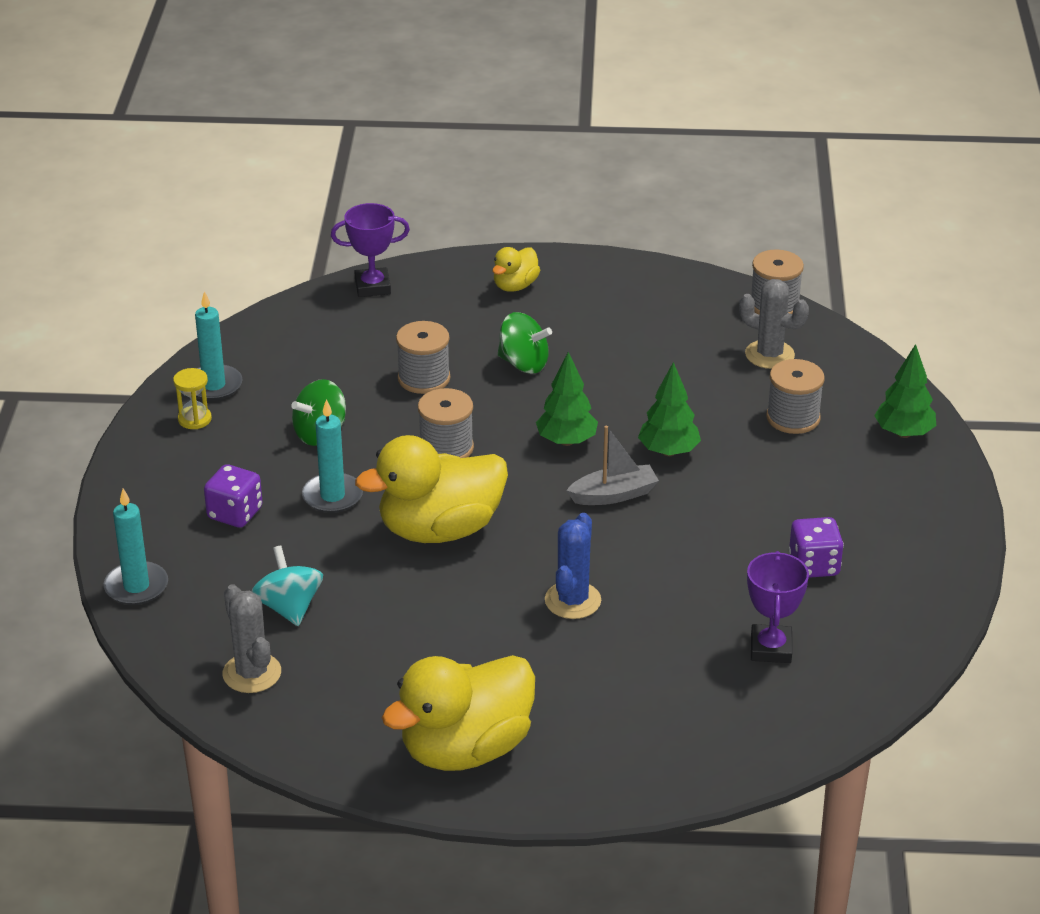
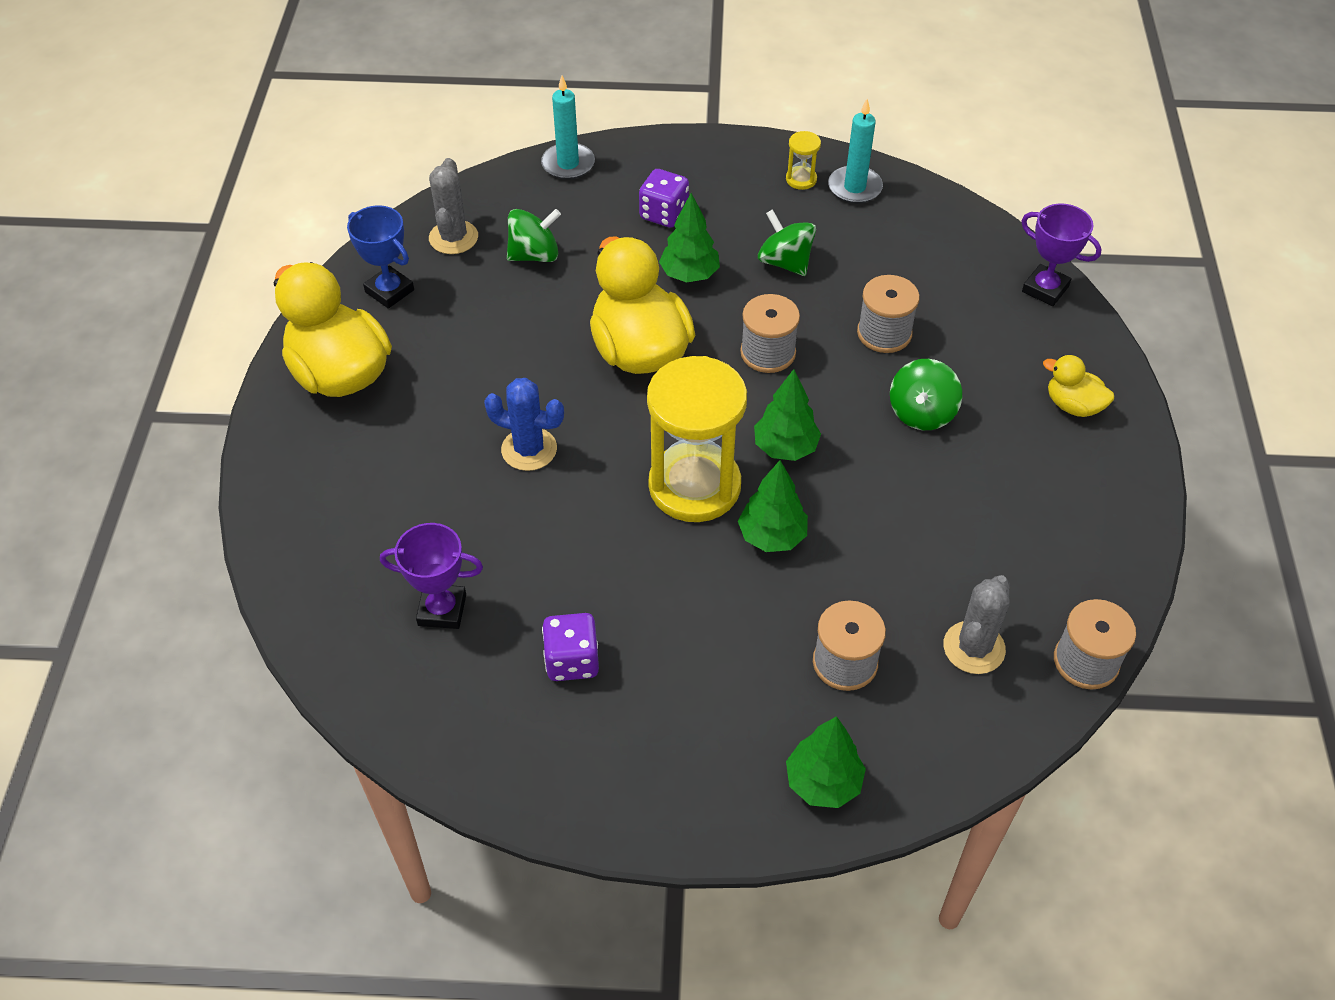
camera: 90 degrees right, 15 degrees up
(252, 673) = (453, 237): grey cactus -> grey cactus turned 60 degrees counterclockwise
(289, 607) = (534, 255): turquoise spinning top -> green spinning top
(332, 496) = (689, 275): turquoise candle -> green tree
(337, 720) = (389, 291): none -> blue trophy
(372, 287) = (1045, 289): purple trophy -> purple trophy turned 45 degrees counterclockwise
(614, 495) = (694, 486): grey boat -> yellow hourglass

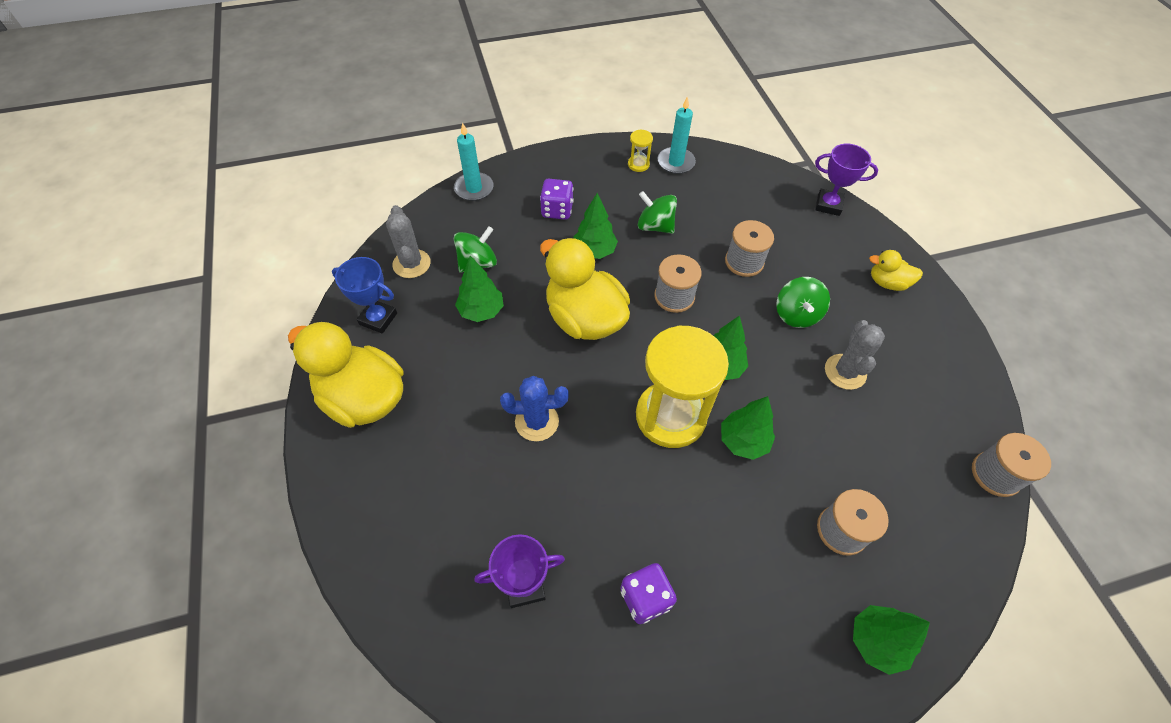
camera: 20 degrees left, 5 degrees up
(515, 312) = (481, 311): none -> green tree
(974, 648) = (920, 488): grey cactus -> grey cactus (845, 372)

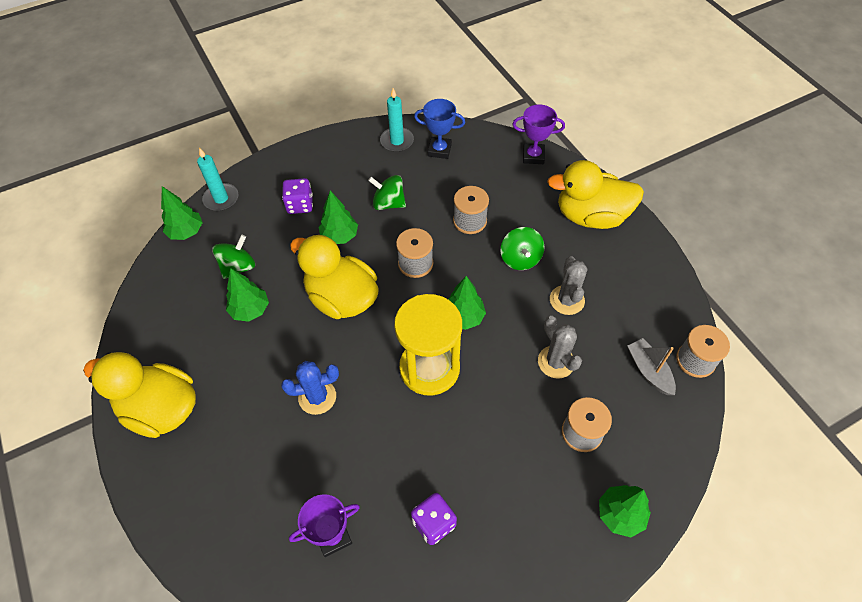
camera: 10 degrees left, 0 degrees up
(378, 319) = (159, 336): blue trophy -> blue trophy (439, 150)
(411, 264) = (178, 279): grey cactus -> grey cactus (556, 362)
(638, 164) = (364, 149): yellow hourglass -> none
(743, 441) = (492, 376): green tree -> green tree (186, 232)
(887, 283) = (591, 216): yellow duck -> yellow duck, size x2.04
(935, 474) = (649, 371): none -> grey boat

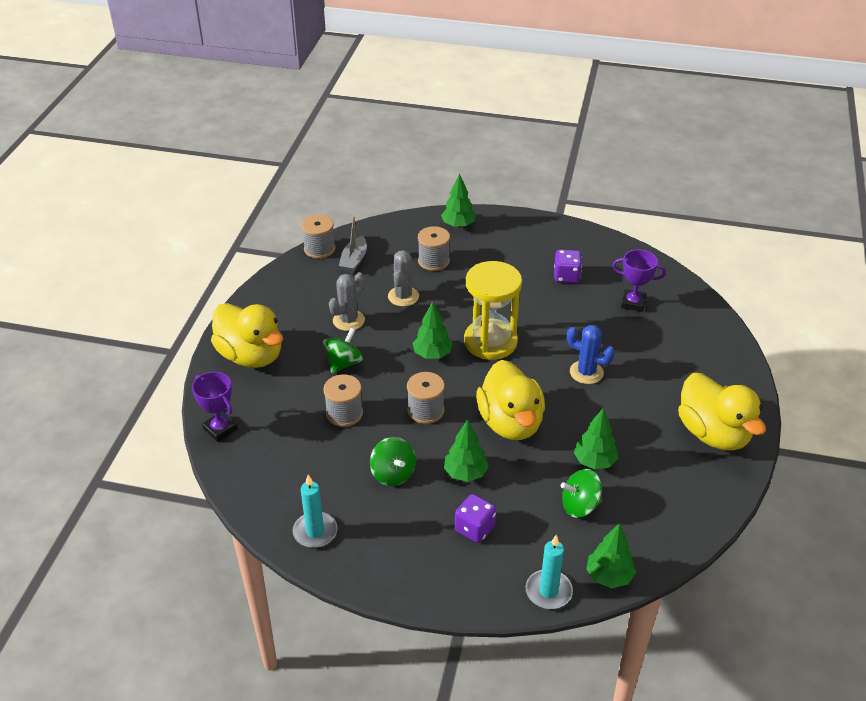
camera: 140 degrees left, 15 degrees down
(439, 150) = (289, 493): blue trophy -> none

